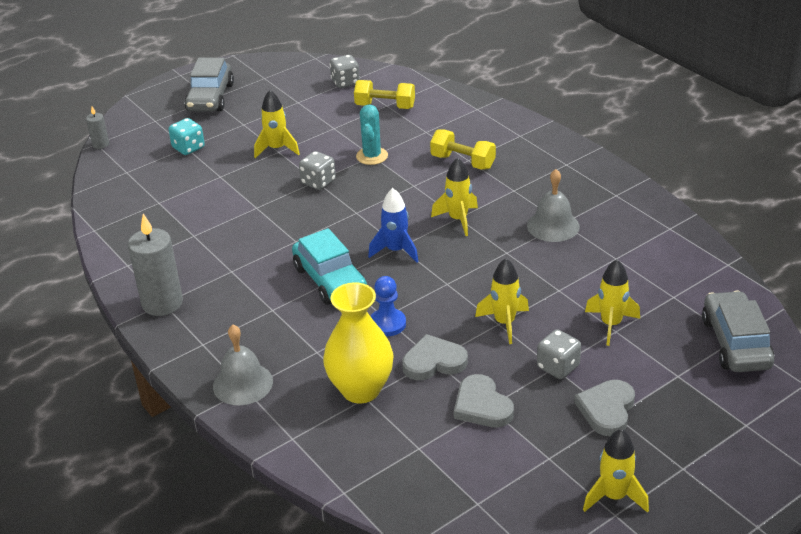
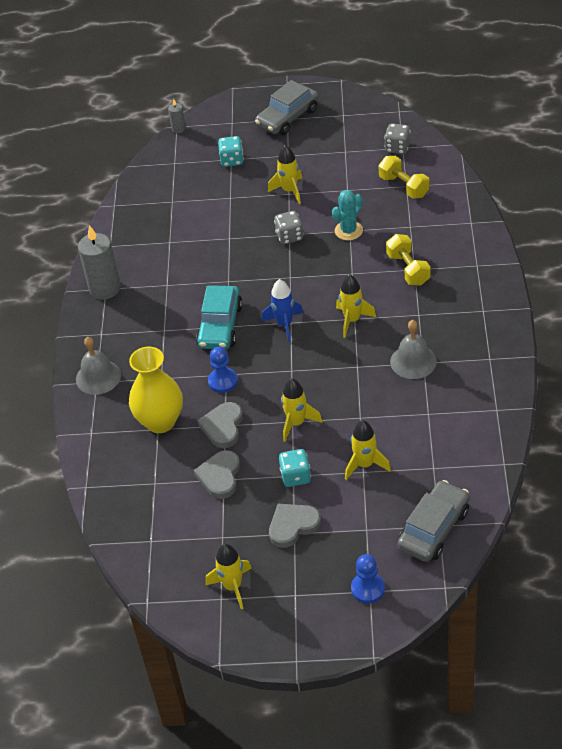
camera: 40 degrees right, 10 degrees up
(434, 362) = (223, 427): grey heart -> grey heart turned 105 degrees counterclockwise
(558, 367) = (295, 476): grey dice -> turquoise dice
(742, 423) = (368, 589): none -> blue pawn

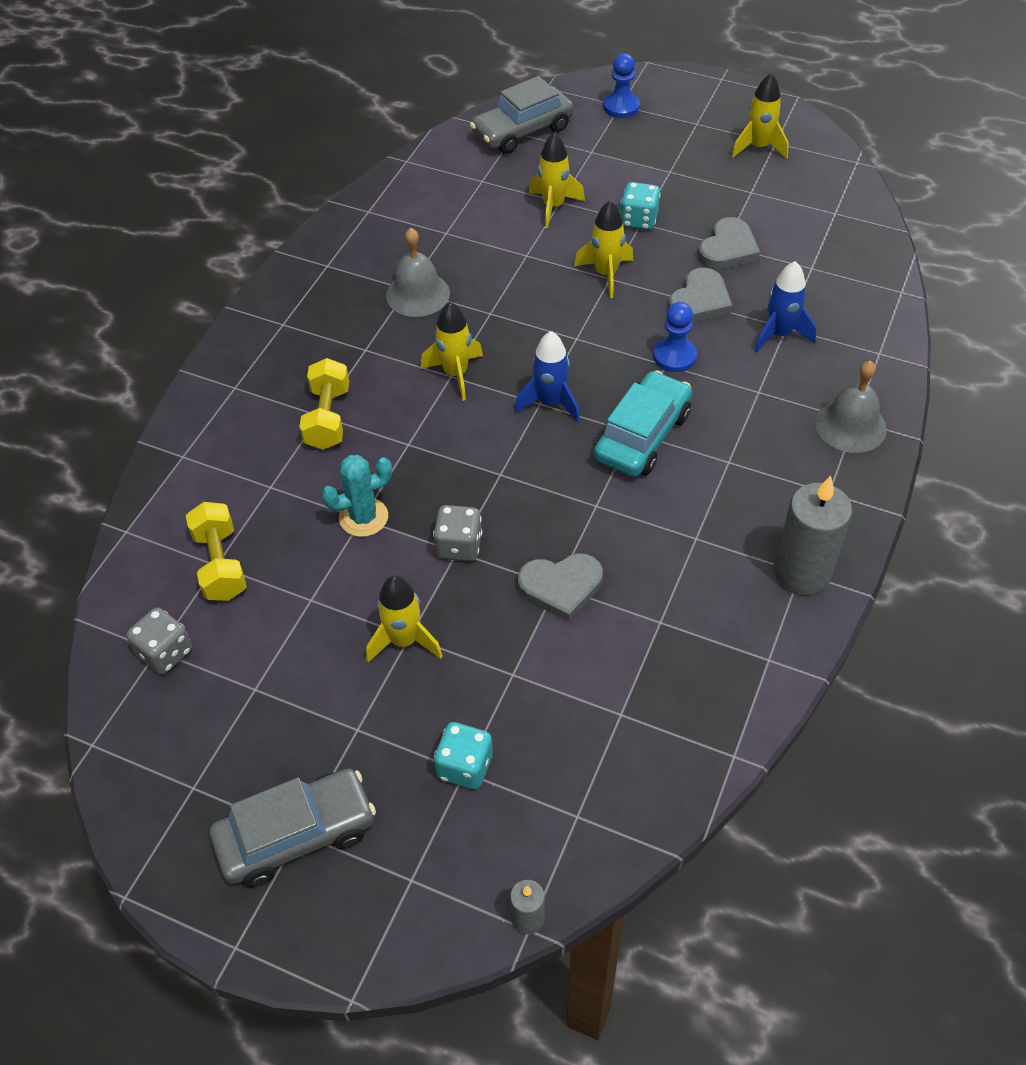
camera: 160 degrees left, 5 degrees up
(160, 421) = (779, 334): yellow vase -> blue rocket
(293, 526) = (667, 177): grey heart -> grey heart (561, 587)

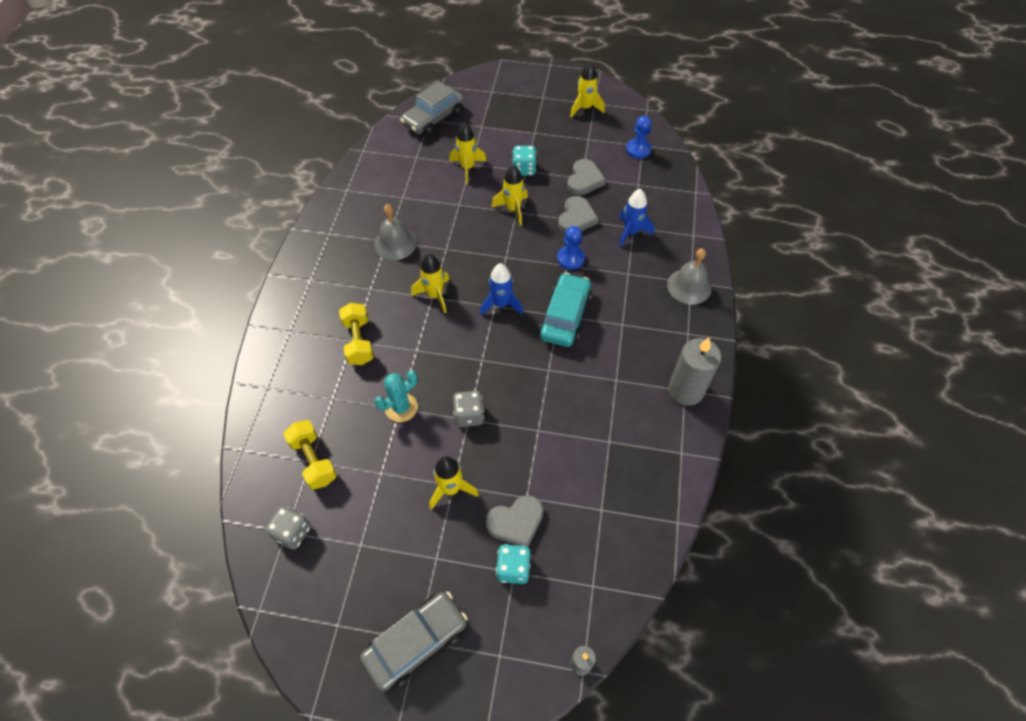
camera: 15 degrees left, 5 degrees up
(561, 587) = (541, 430): grey heart -> grey heart (516, 522)
(621, 107) = (492, 92): blue pawn -> blue pawn (638, 149)

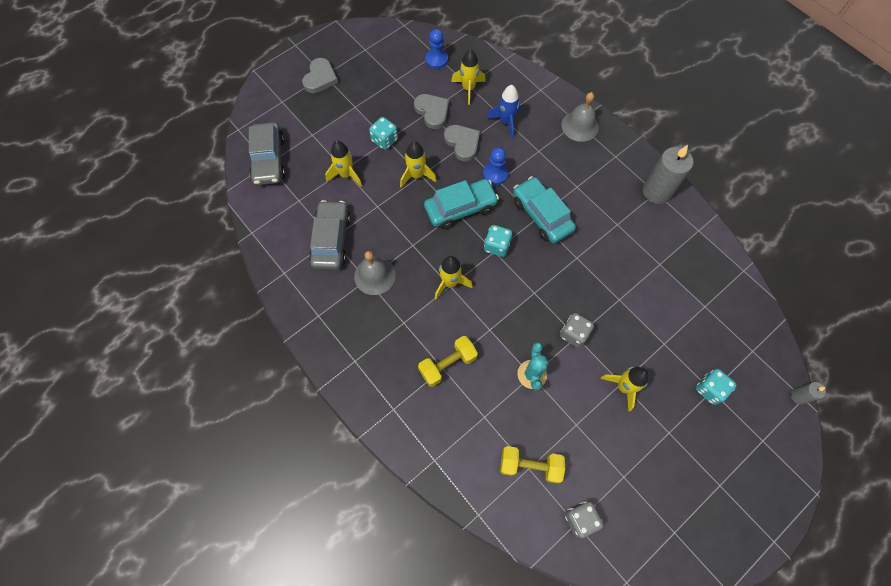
camera: 50 degrees left, 10 degrees up
(359, 341) = (447, 364): yellow dumbbell -> yellow dumbbell turned 60 degrees counterclockwise
(416, 642) = (721, 487): grey car -> grey car (331, 240)
(501, 304) = (497, 246): blue rocket -> turquoise dice
(512, 257) = (460, 208): none -> turquoise car
(516, 522) = (678, 363): grey heart -> grey heart (320, 78)
(585, 108) = (364, 58): yellow rocket -> yellow rocket (468, 89)

